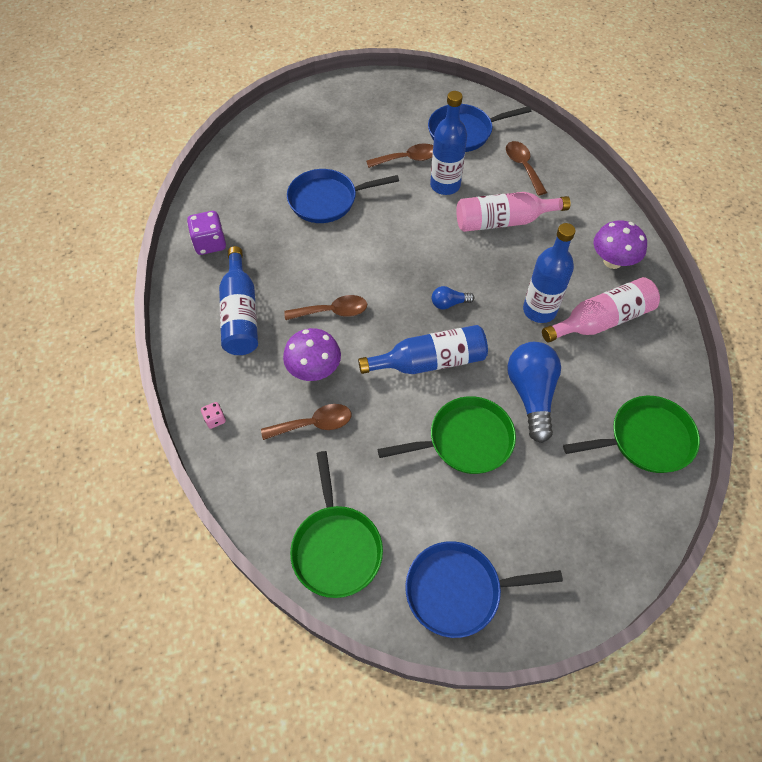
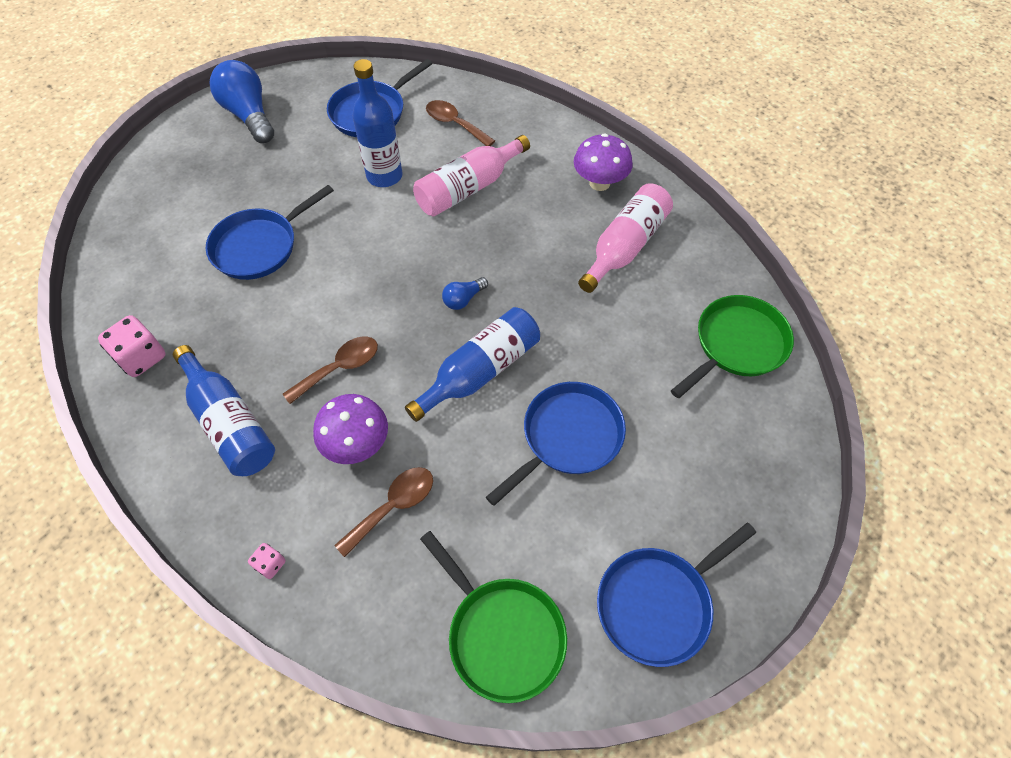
camera: 30 degrees left, 0 degrees up
(210, 243) = (142, 357): purple dice -> pink dice
(407, 159) = (326, 164): brown spoon -> none
(465, 440) = (568, 437): green pan -> blue pan
(531, 395) = (604, 355): blue light bulb -> blue light bulb (249, 115)
(539, 310) = (559, 264): blue bottle -> none

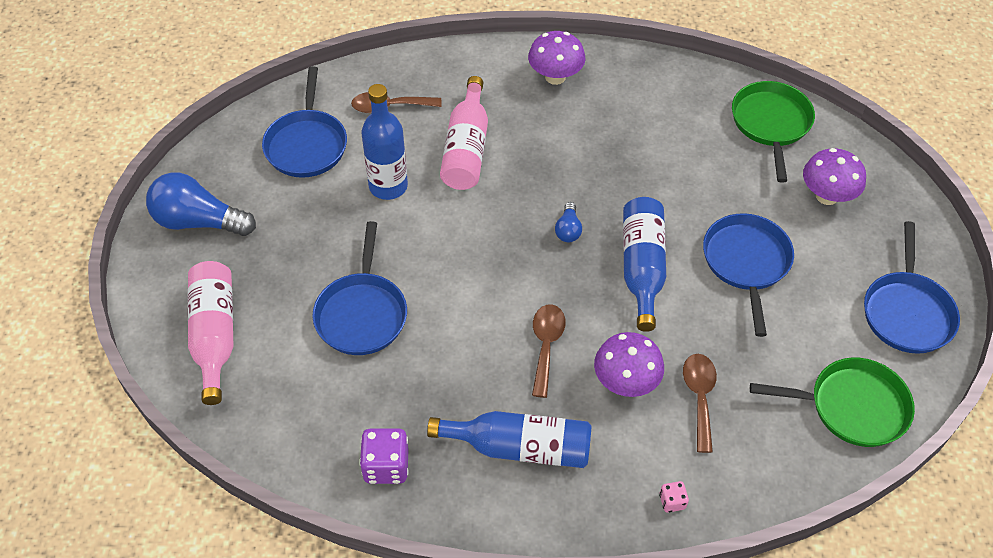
camera: 45 degrees left, 5 degrees down
(142, 357) = (386, 466): pink dice -> purple dice
(625, 246) = (627, 110): pink bottle -> pink bottle (214, 335)
(711, 442) = (826, 196): none -> purple mushroom

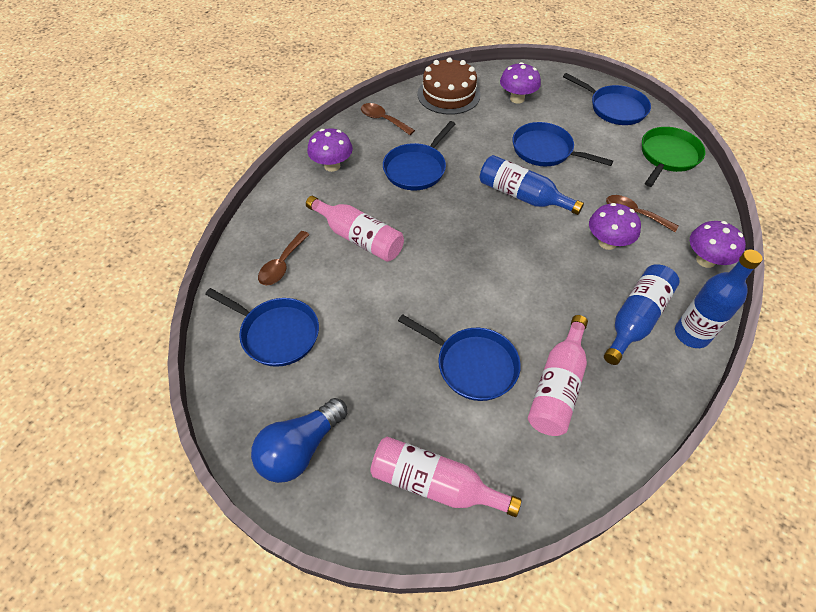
camera: 60 degrees left, 0 degrees up
(378, 398) = (557, 386): none -> pink bottle
(386, 466) = (621, 406): purple dice -> none
(388, 186) = (360, 298): blue bottle -> blue bottle (691, 334)
(546, 345) = (558, 269): brown spoon -> brown spoon (383, 120)
(568, 230) = (469, 216): blue light bulb -> none
(609, 150) = (416, 169): none -> blue pan
(672, 501) = (705, 260): pink dice -> purple mushroom
(771, 124) = (448, 94): green pan -> brown cake

